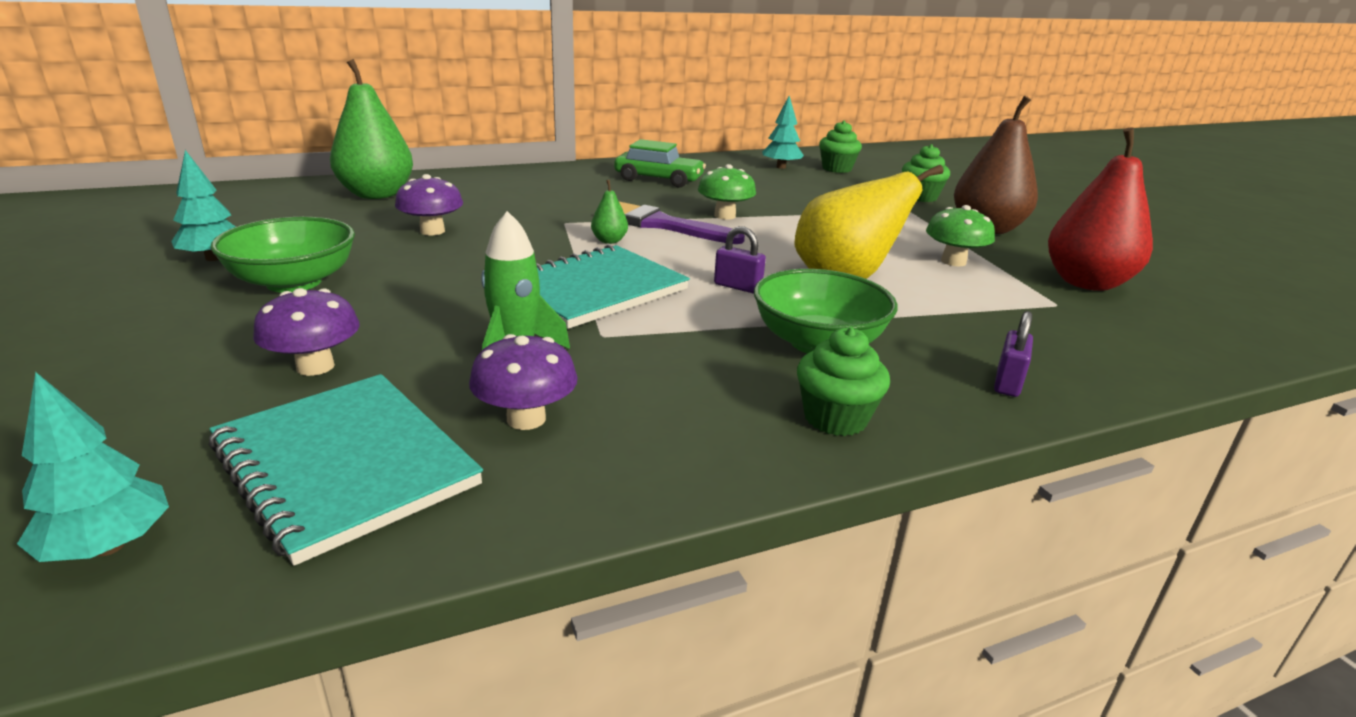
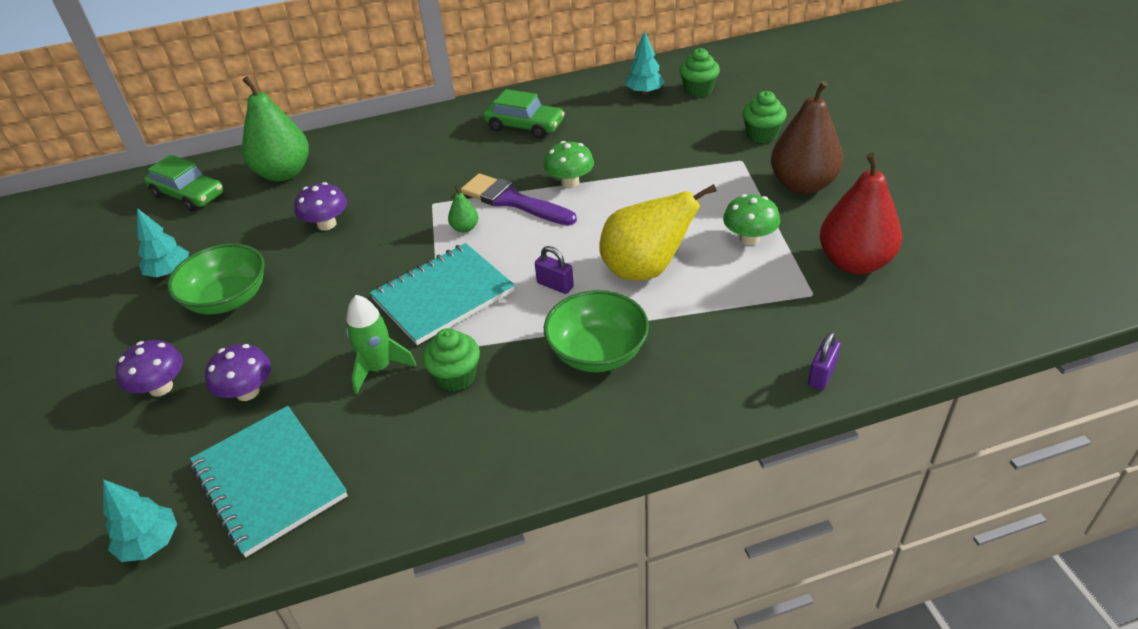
camera: 10 degrees right, 15 degrees up
(251, 203) = (188, 195): none -> green car
(526, 419) = (379, 438): purple mushroom -> purple mushroom (161, 387)
(835, 418) = (584, 433): green cupcake -> green cupcake (456, 376)
(1007, 383) = (724, 392): purple padlock -> purple padlock (821, 375)

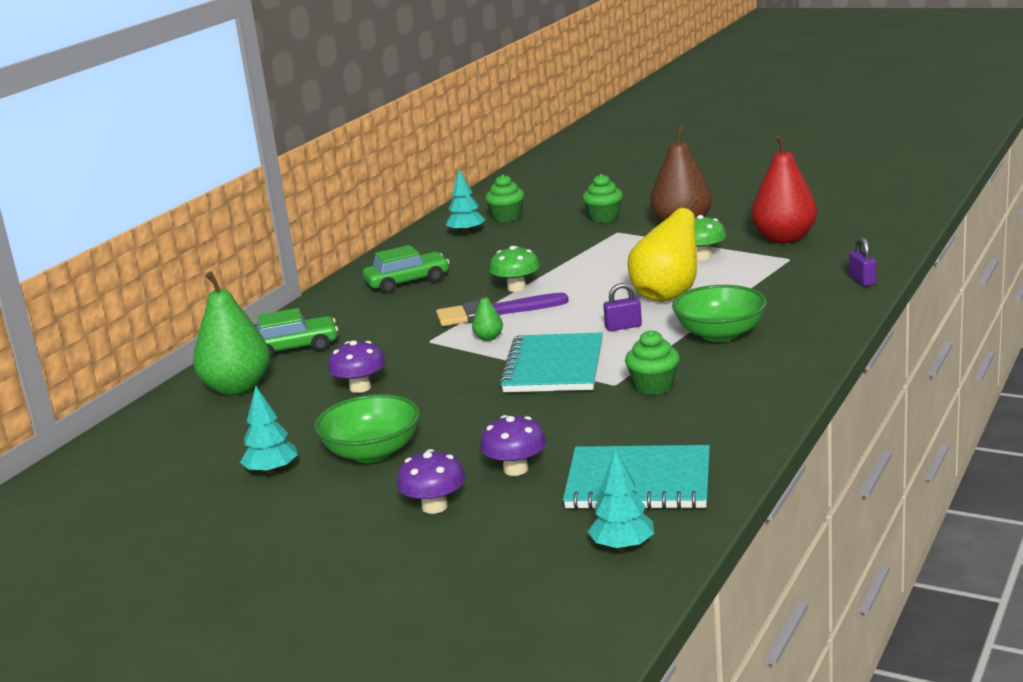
camera: 45 degrees left, 20 degrees down
(188, 195) = (164, 438): green car -> green car (293, 348)
(379, 368) = (589, 411): green rocket -> none

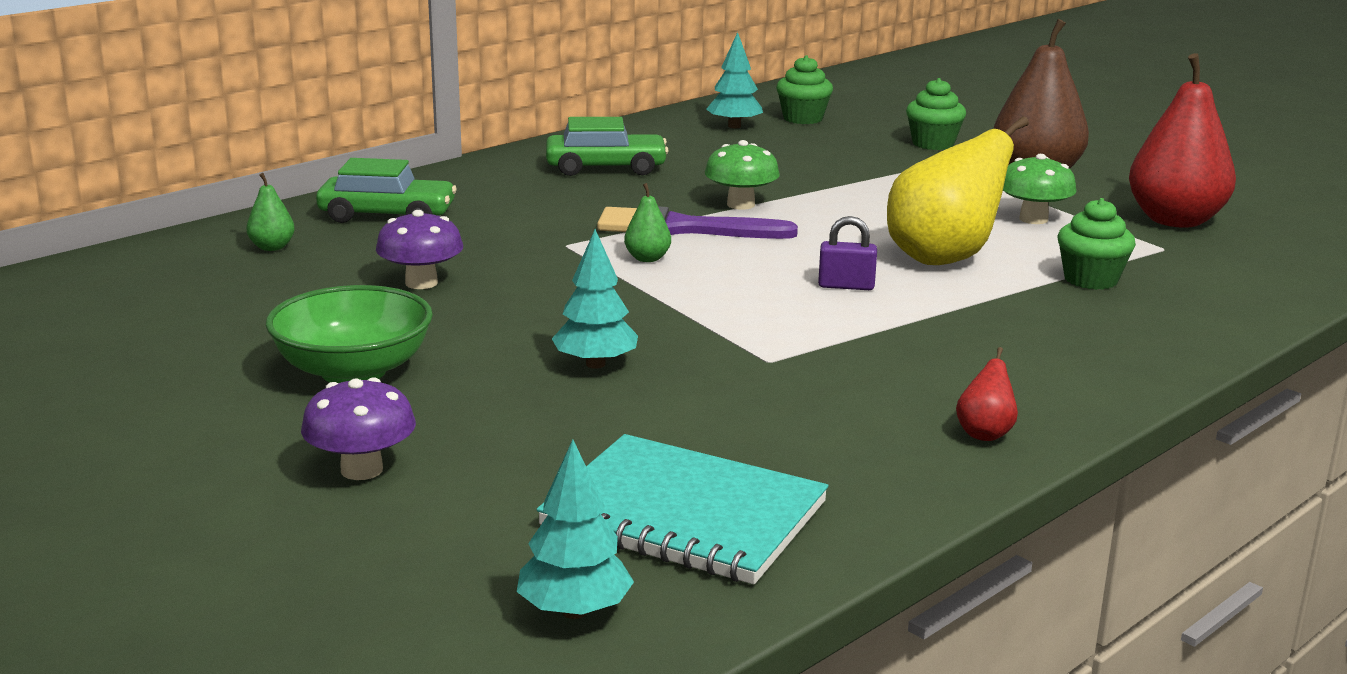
camera: 15 degrees right, 0 degrees up
(237, 388) = (272, 247): green pear -> green pear, size x0.43
(272, 471) = (203, 363): turquoise tree -> turquoise tree (595, 364)
(515, 469) = (522, 446): purple mushroom -> none
(553, 367) = (702, 317): turquoise notebook -> none
(654, 386) = (823, 378): green cupcake -> green cupcake (1091, 279)
(720, 334) = (981, 328): green bowl -> none
(765, 396) = (985, 433): none -> red pear
(862, 280) = (1259, 301): purple padlock -> none

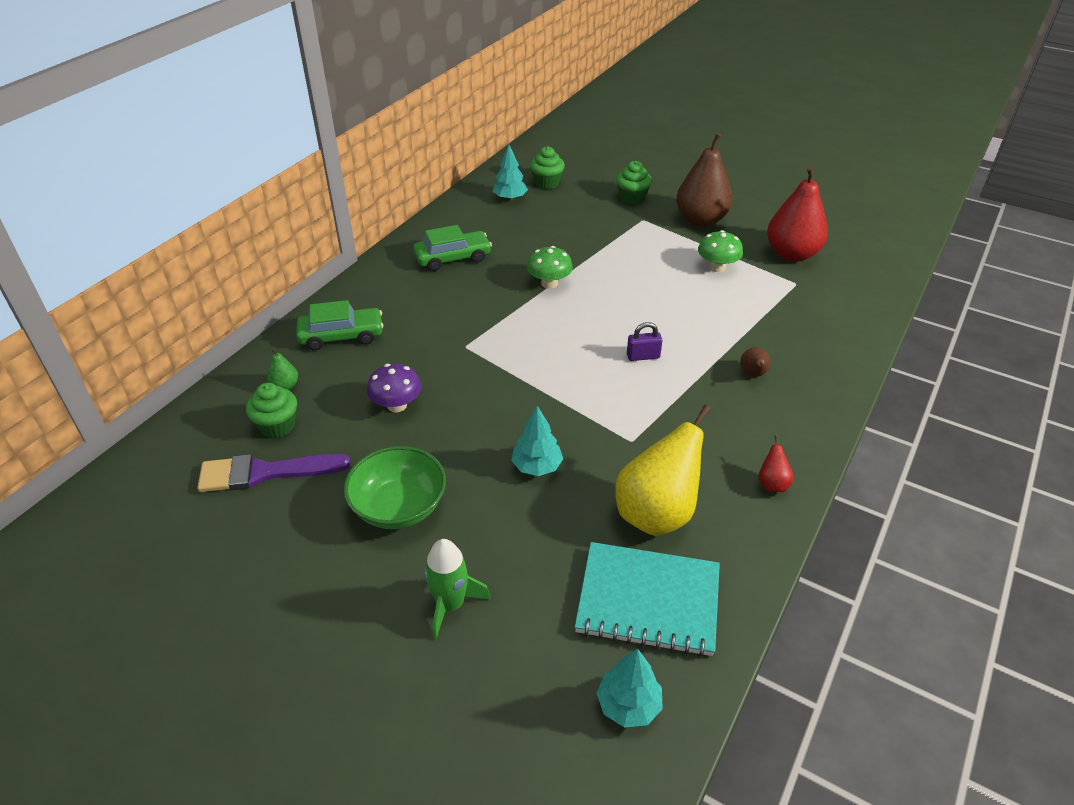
camera: 15 degrees left, 20 degrees up
(362, 470) = (450, 604): purple mushroom -> green rocket
(647, 258) = (519, 351): green pear -> none
(683, 228) = (527, 315): purple brush -> purple brush (265, 473)
(944, 258) = (685, 317): yellow pear -> yellow pear (657, 513)
(1025, 325) = (753, 374): none -> brown pear
(1091, 279) = (770, 322): green cupcake -> green cupcake (277, 426)

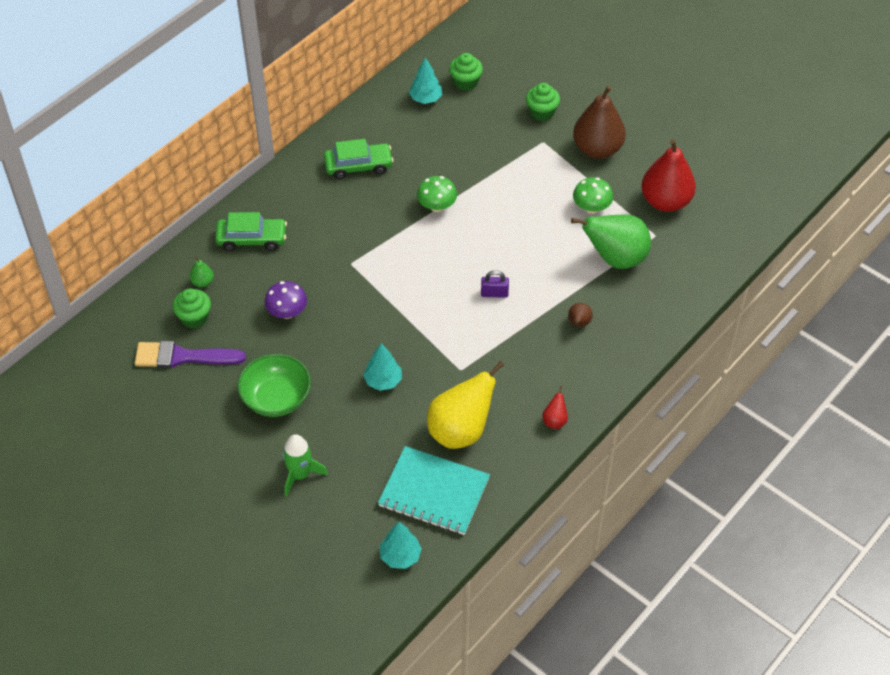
camera: 10 degrees right, 10 degrees up
(764, 308) = (615, 258): none -> green pear

